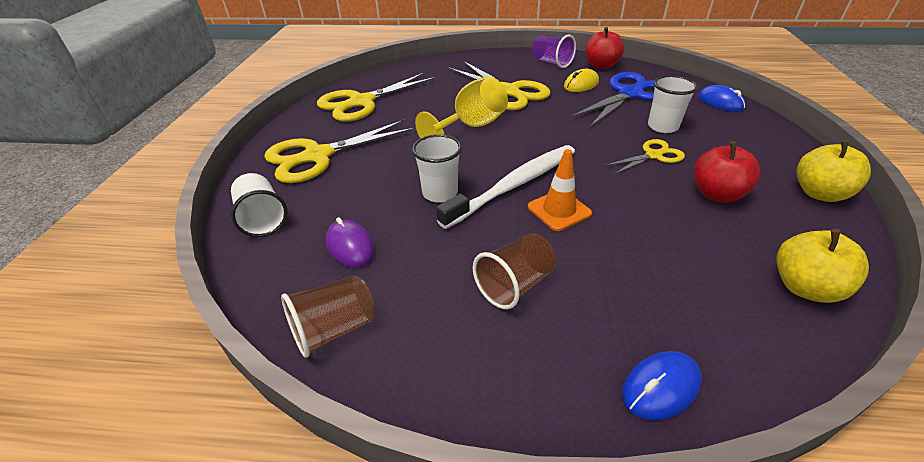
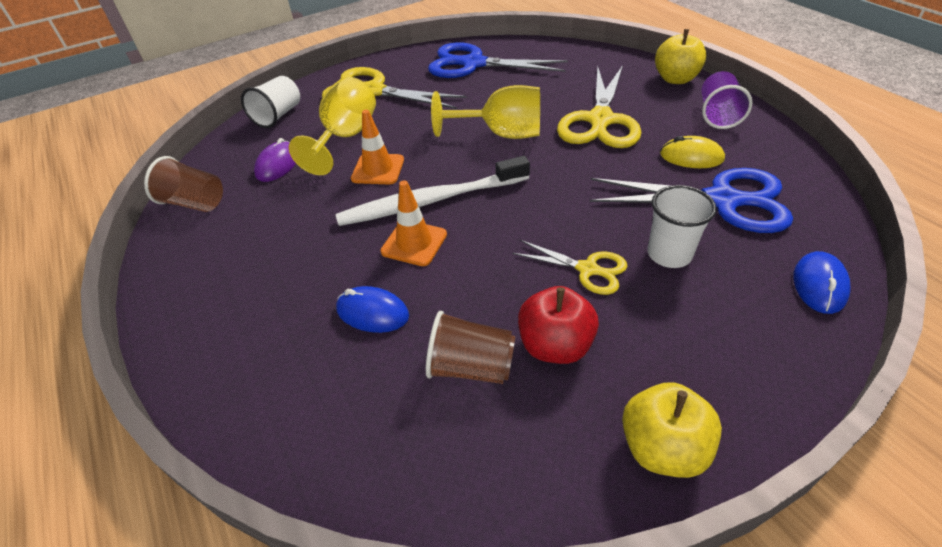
camera: 55 degrees right, 5 degrees up
(362, 102) = (473, 64): yellow scissors -> blue scissors
(367, 193) = (345, 138): none -> yellow goblet
(440, 193) = (378, 169): white cup -> orange traffic cone
(515, 185) = (430, 201): white toothbrush -> white toothbrush turned 150 degrees clockwise
(515, 285) = (291, 261): brown cup -> brown cup (471, 367)
(601, 66) = (768, 151): red apple -> none
(660, 387) = (225, 387): blue mouse -> blue mouse (372, 312)
(804, 287) = (432, 465): yellow apple -> yellow apple (675, 79)

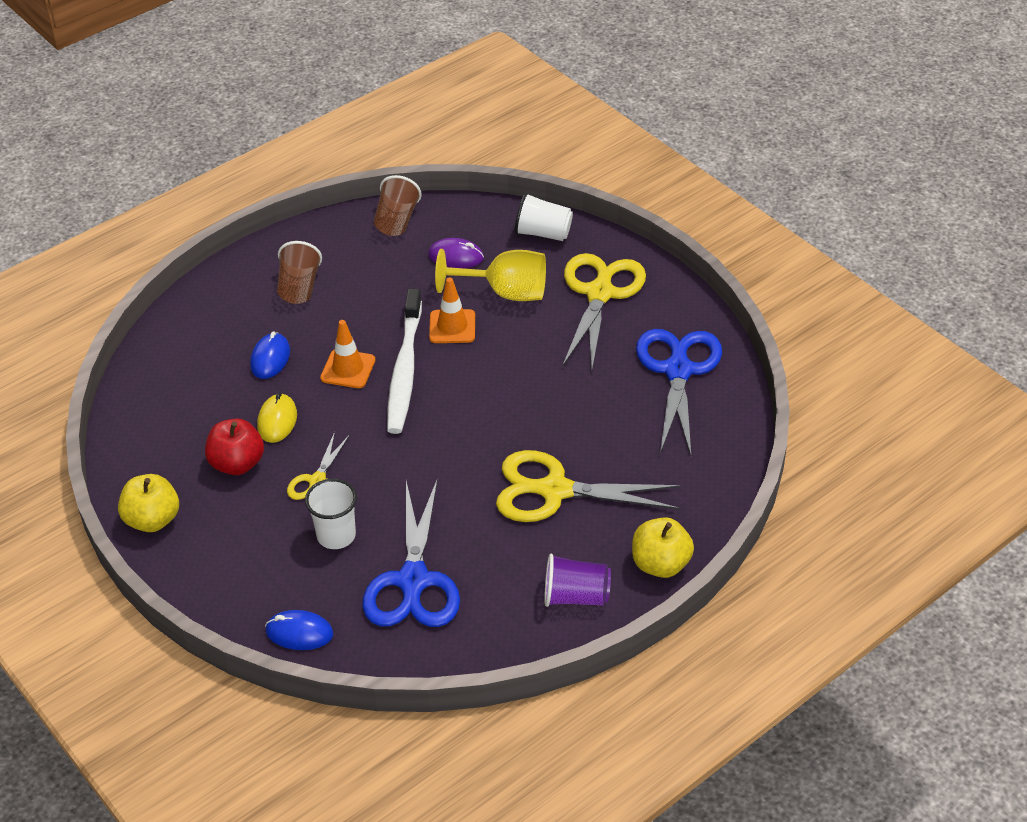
camera: 80 degrees right, 0 degrees up
(430, 201) = (404, 370): white toothbrush -> white toothbrush turned 150 degrees counterclockwise
(471, 367) = (219, 419): brown cup -> brown cup (299, 287)
(501, 134) = (520, 409): yellow goblet -> none
(691, 157) = (487, 564): yellow mouse -> yellow mouse (277, 420)

